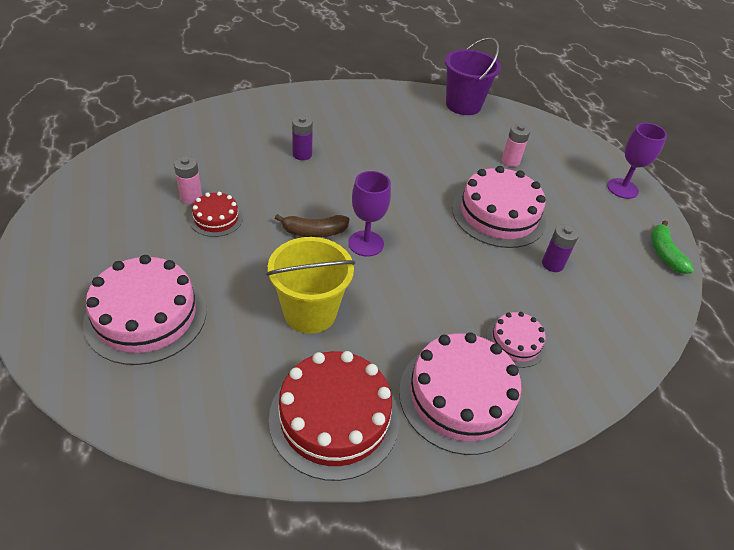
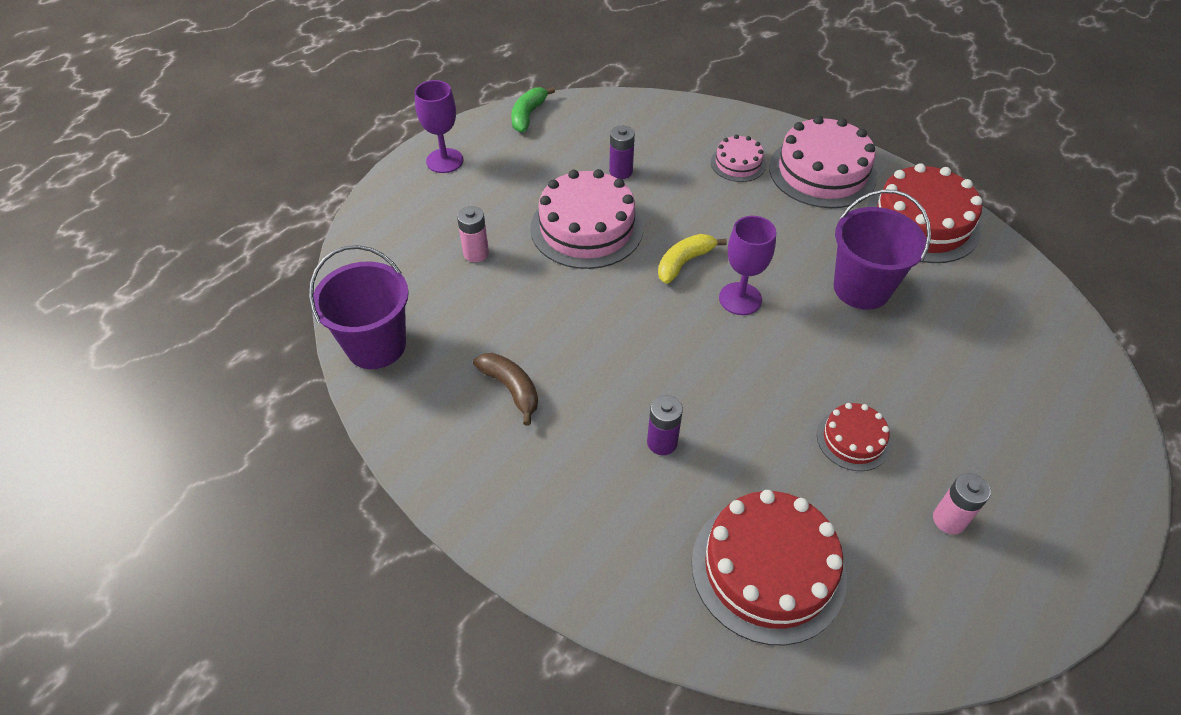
camera: 120 degrees left, 5 degrees up
(146, 316) = (1008, 392): pink cake -> none
(191, 197) = (855, 491): pink battery -> pink battery (949, 520)
(199, 146) = (768, 568): none -> red cake
(310, 312) = (861, 288): yellow bucket -> purple bucket
(314, 232) = (772, 345): brown banana -> brown banana (511, 389)
(424, 239) = (684, 262): none -> yellow banana
(664, 253) = (528, 115): green banana -> green banana turned 150 degrees clockwise

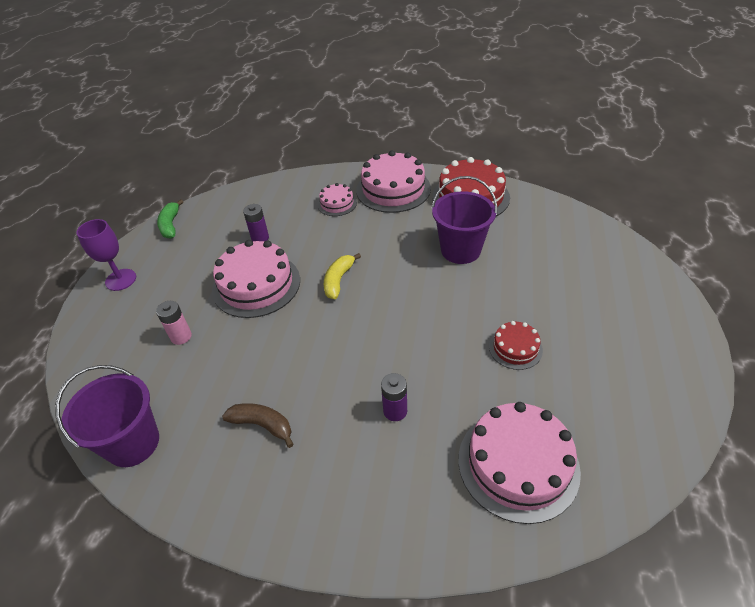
camera: 25 degrees left, 5 degrees down
(740, 299) = (389, 288): purple goblet -> none
(768, 568) = (518, 464): red cake -> pink cake
(949, 520) = (602, 371): pink battery -> none

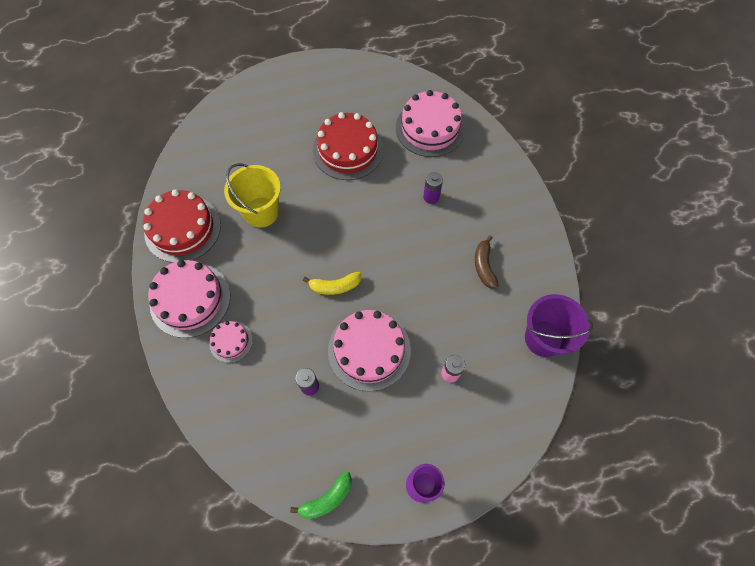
camera: 120 degrees left, 20 degrees up
(460, 250) = (261, 212): purple bucket -> yellow bucket
(515, 348) = (348, 150): red cake -> red cake, size x1.91

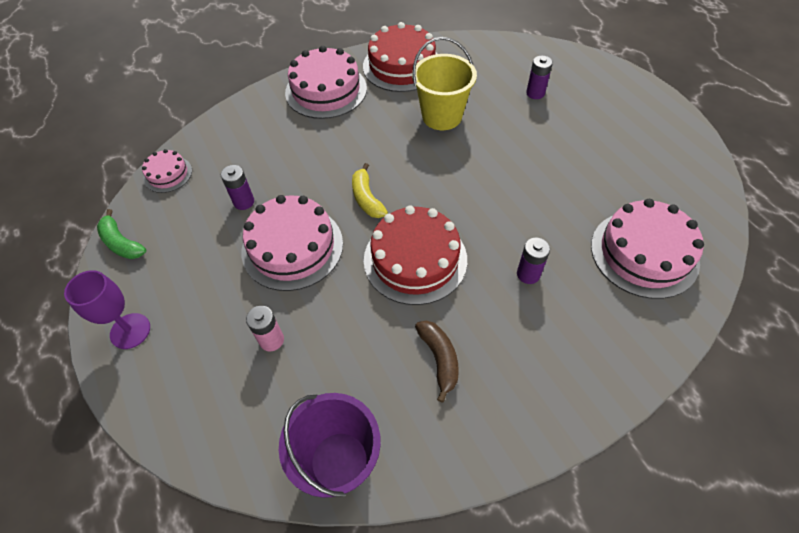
camera: 80 degrees right, 10 degrees down
(231, 341) = (286, 129): pink cake -> pink cake (168, 174)
(260, 139) = (535, 93): none -> purple battery
(348, 150) = (560, 171): red cake -> red cake (415, 259)
(484, 266) = (439, 359): brown banana -> brown banana turned 90 degrees clockwise

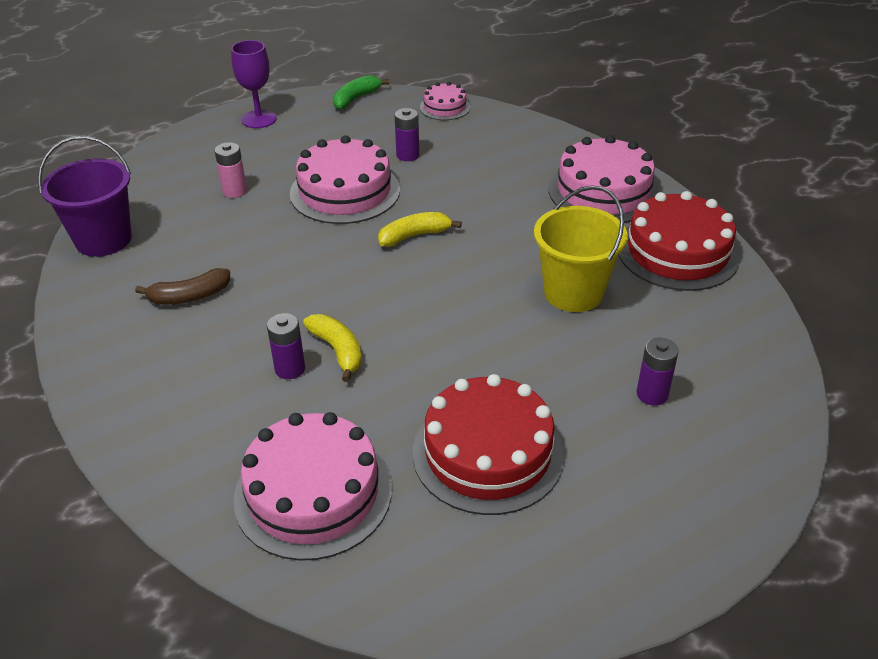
camera: 85 degrees right, 15 degrees down
(415, 259) = (321, 276): red cake -> red cake (488, 453)
(506, 245) = (338, 351): none -> yellow banana

